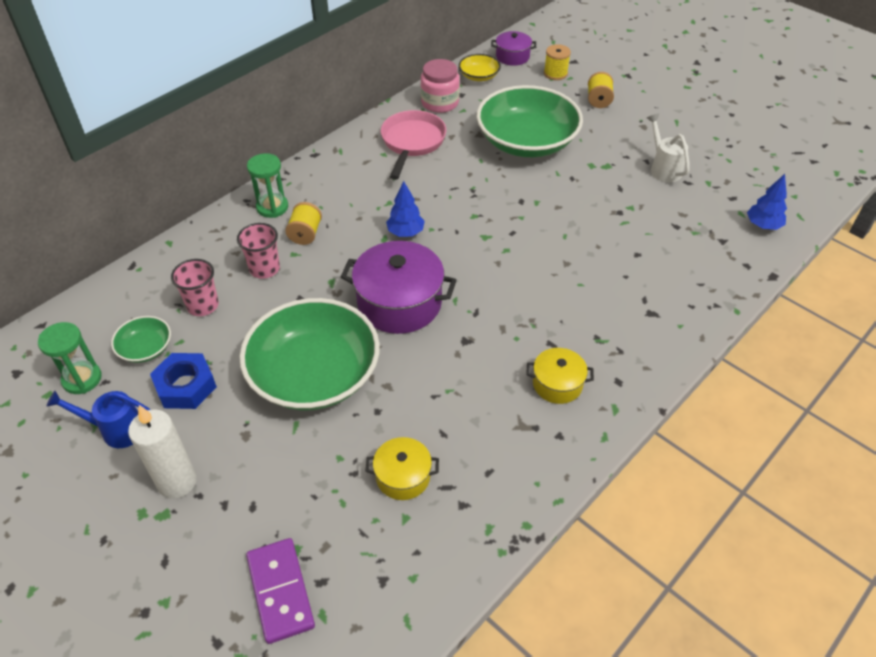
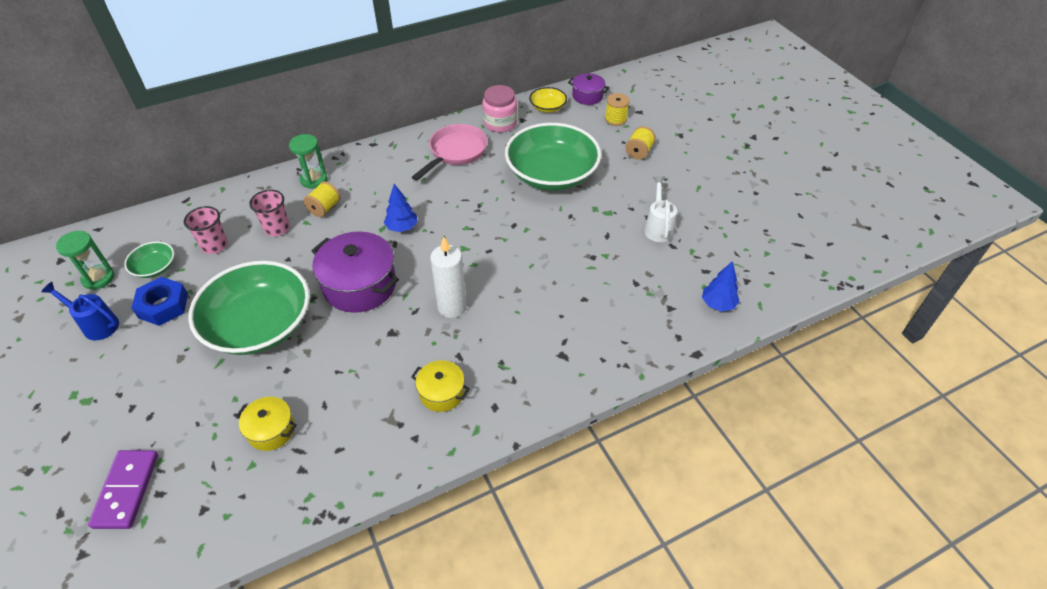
camera: 20 degrees right, 0 degrees up
(177, 482) = (111, 379): white candle -> white candle (452, 307)

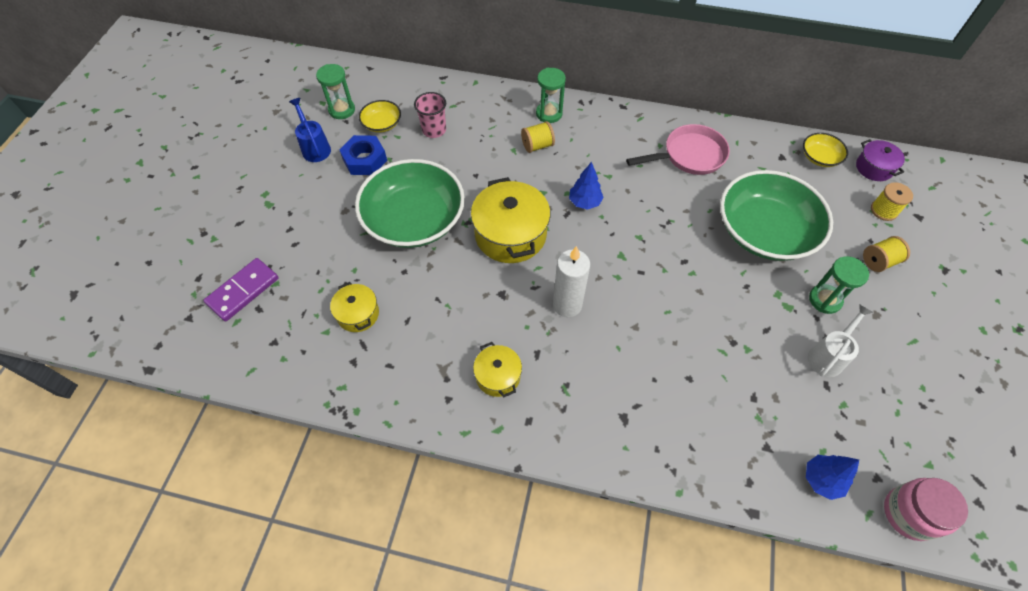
camera: 40 degrees right, 10 degrees up
(155, 267) = (382, 124): green bowl -> yellow bowl
(277, 228) = (488, 142): pink cup -> none
(360, 285) = (510, 234): purple pot -> yellow pot
(500, 123) = (756, 148): pink jar -> pink jar (909, 513)
(627, 194) = (825, 300): none -> green hourglass

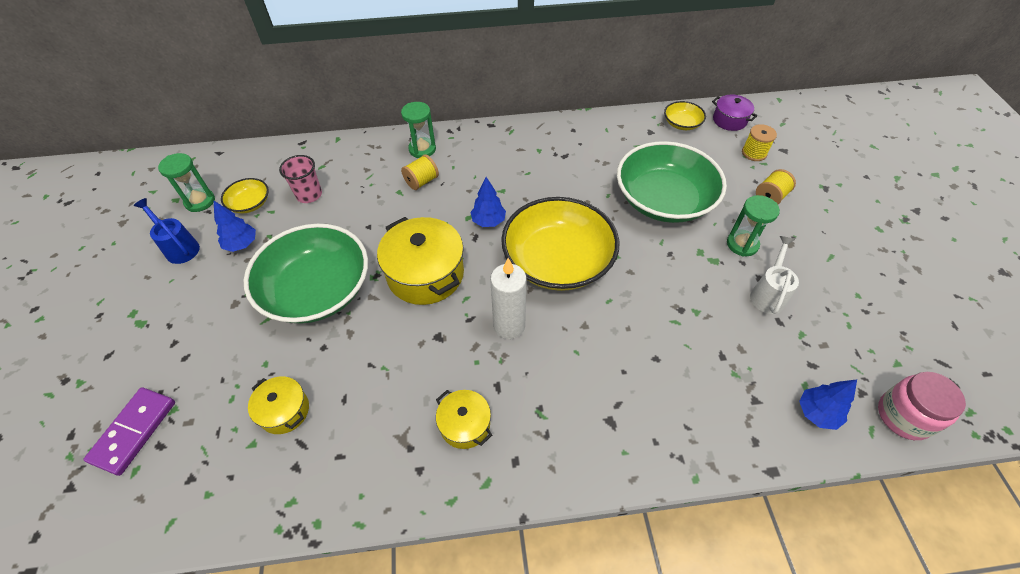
camera: 20 degrees left, 5 degrees down
(365, 160) = (242, 244): blue nut -> blue tree
(635, 259) = (558, 260): none -> yellow bowl
(689, 156) = (569, 152): pink pan -> none

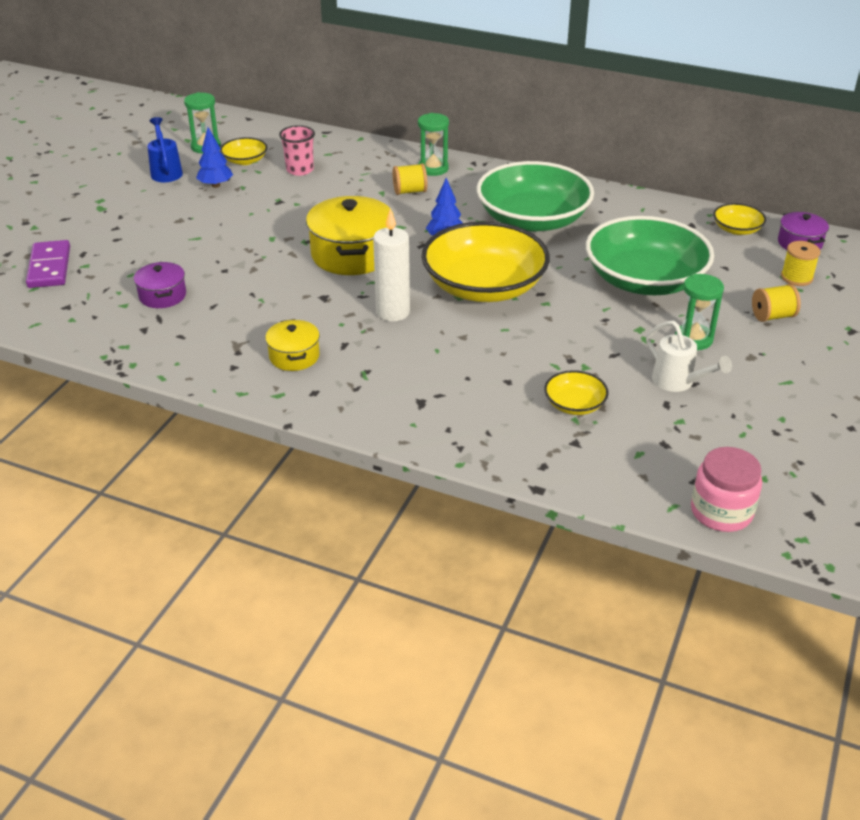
camera: 30 degrees right, 15 degrees down
(134, 431) = (49, 267): purple domino -> purple domino turned 60 degrees counterclockwise
(284, 411) = (162, 296): yellow pot -> purple pot
(317, 290) = (251, 233): green bowl -> green bowl (533, 219)
(721, 357) = (574, 404): none -> yellow bowl
(768, 294) = (678, 382): white watering can -> white watering can turned 90 degrees clockwise
(817, 413) = (628, 474): blue tree -> none

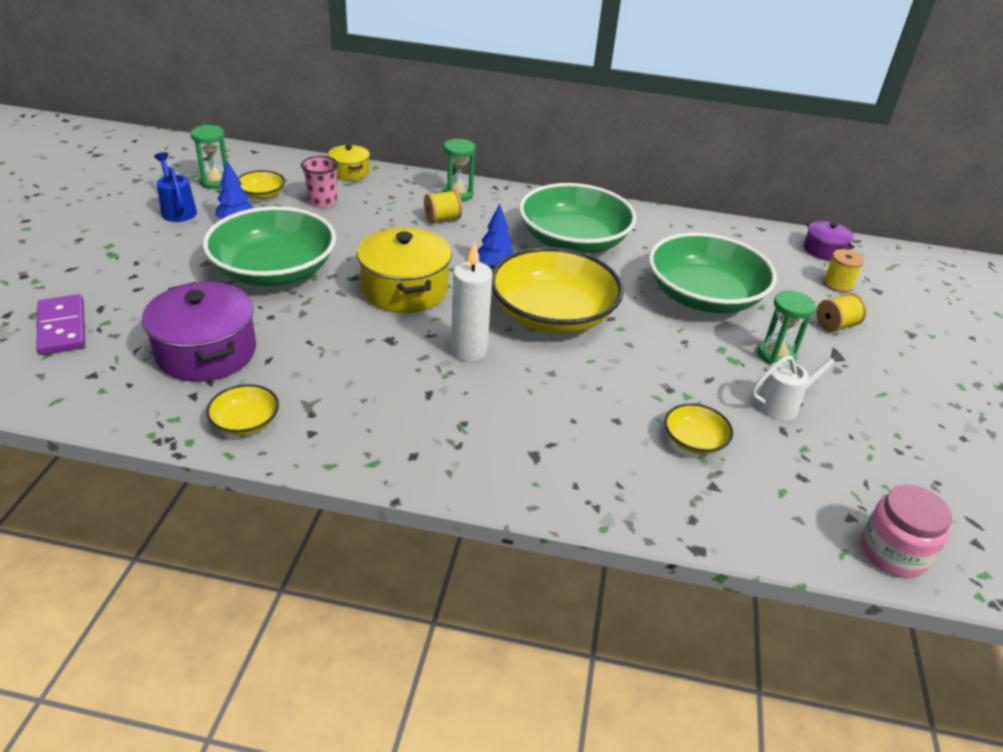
camera: 15 degrees left, 0 degrees up
(162, 296) = (206, 352): purple pot -> purple pot, size x1.83
(238, 230) = (274, 271): none -> green bowl
(294, 356) = (377, 413): yellow pot -> yellow pot (350, 172)
(678, 382) = (783, 404): white watering can -> white watering can turned 60 degrees counterclockwise
(737, 229) = (763, 240): yellow bowl -> yellow bowl (245, 422)

